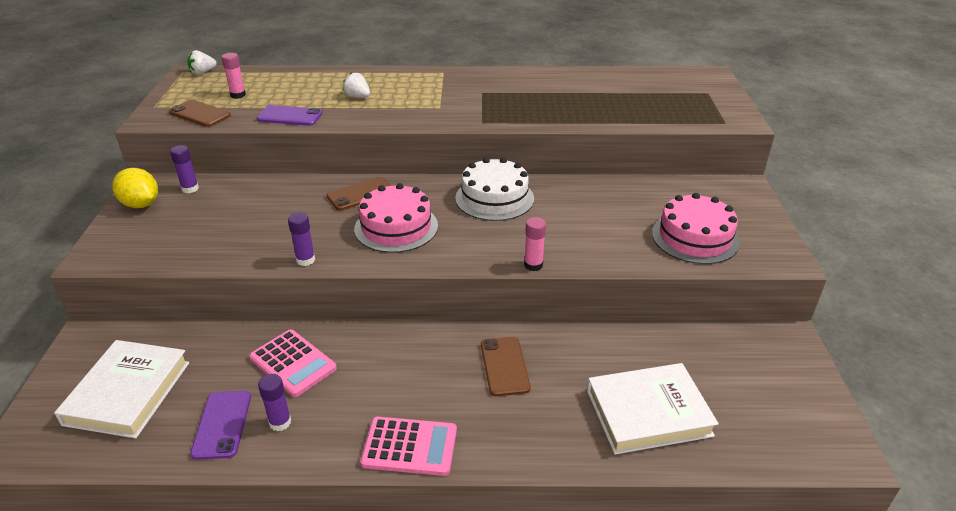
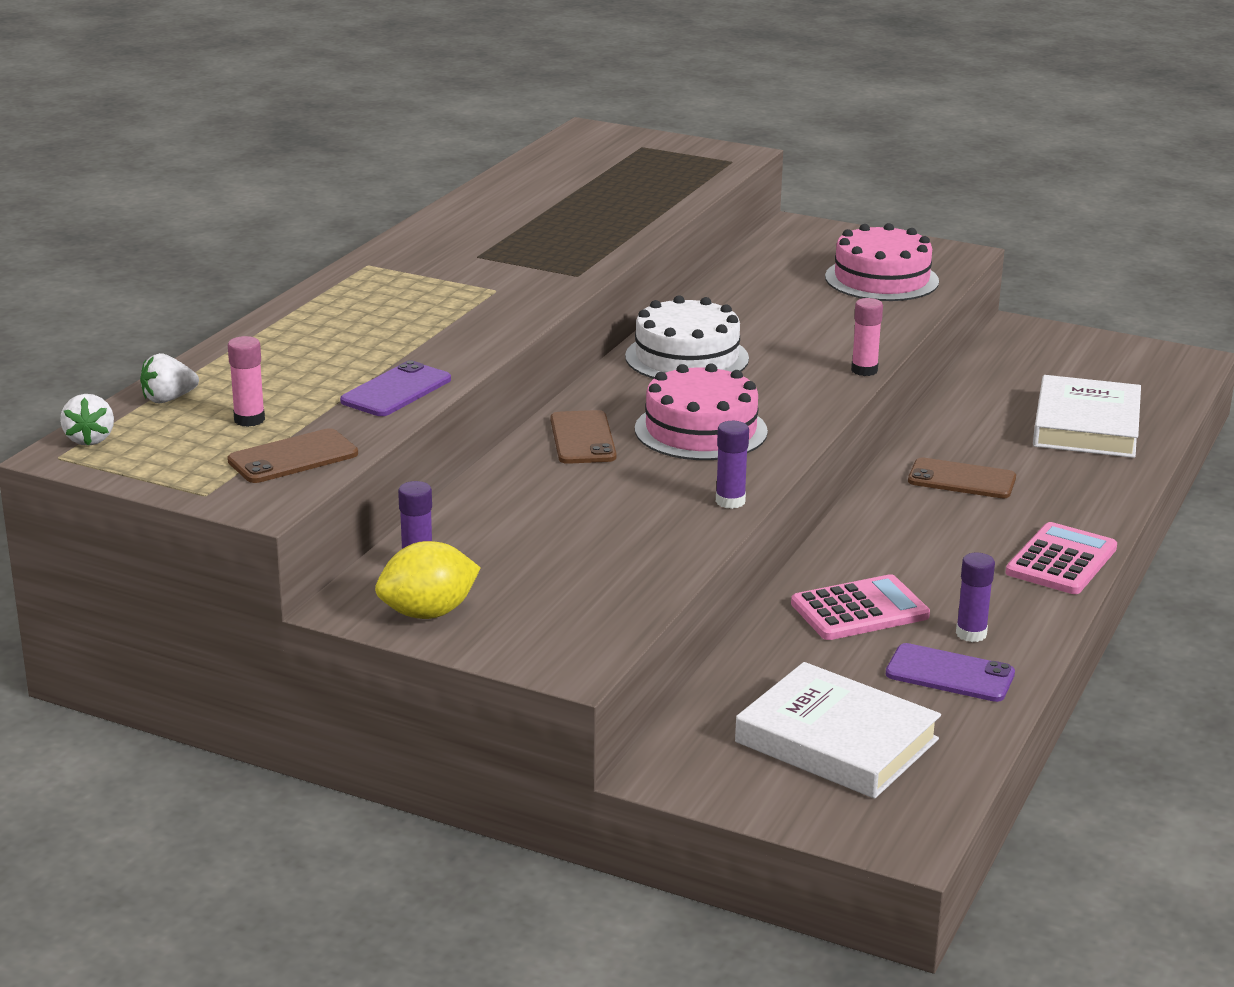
camera: 65 degrees left, 10 degrees down
(357, 97) = (384, 334): white strawberry -> white strawberry (168, 399)

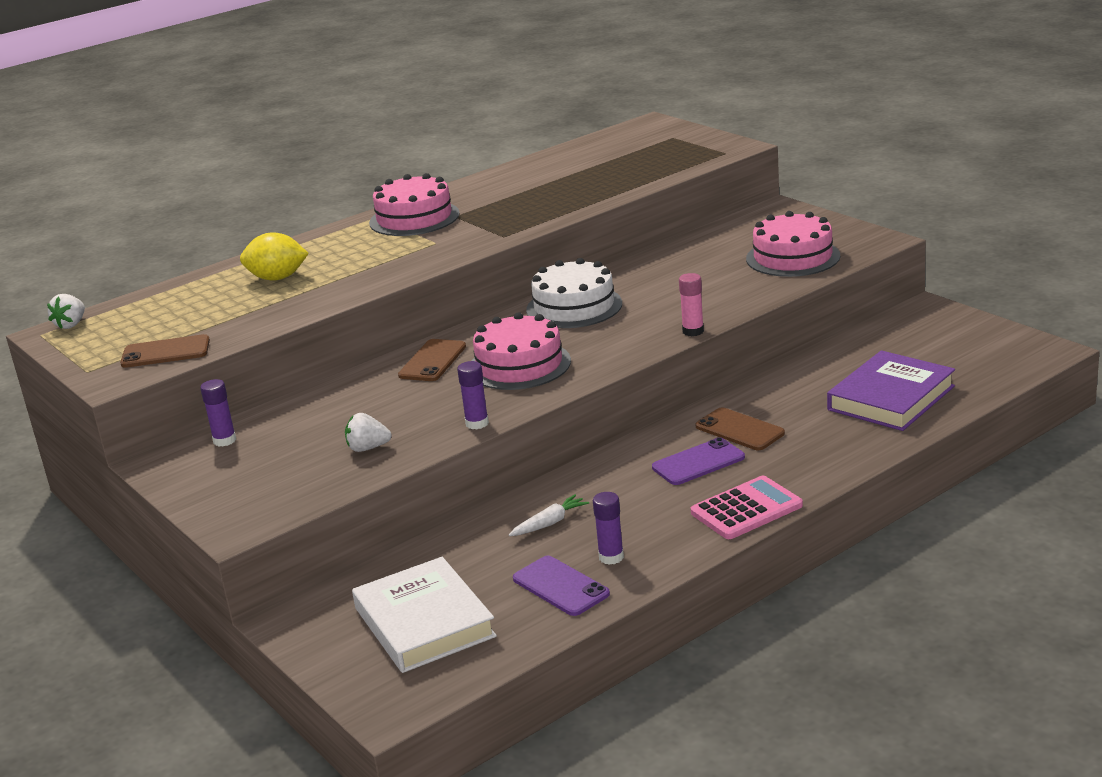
camera: 30 degrees right, 0 degrees up
(168, 399) = (145, 302): white strawberry -> white strawberry (368, 448)
(249, 420) = (173, 322): pink glue stick -> none
(396, 390) = (283, 311): purple phone -> purple phone (698, 462)
(424, 263) = (414, 218): none -> pink cake
(428, 613) = (193, 475): yellow lemon -> yellow lemon (277, 278)
(859, 610) = (549, 523): pink calculator -> white carrot
(1086, 426) = (891, 398): white book -> purple book

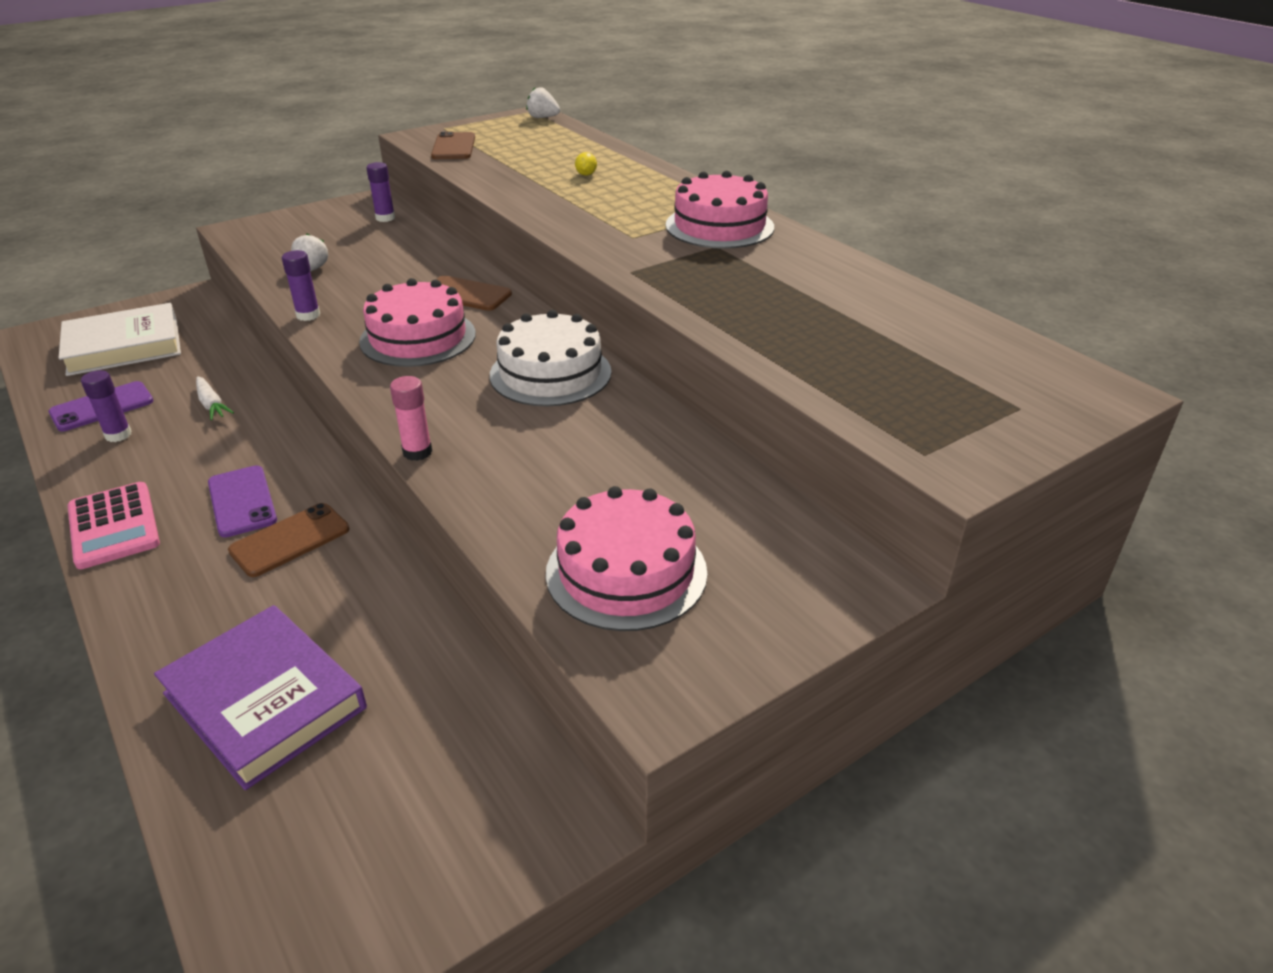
camera: 90 degrees right, 10 degrees up
(277, 278) = (586, 174): yellow lemon -> yellow lemon, size x0.46

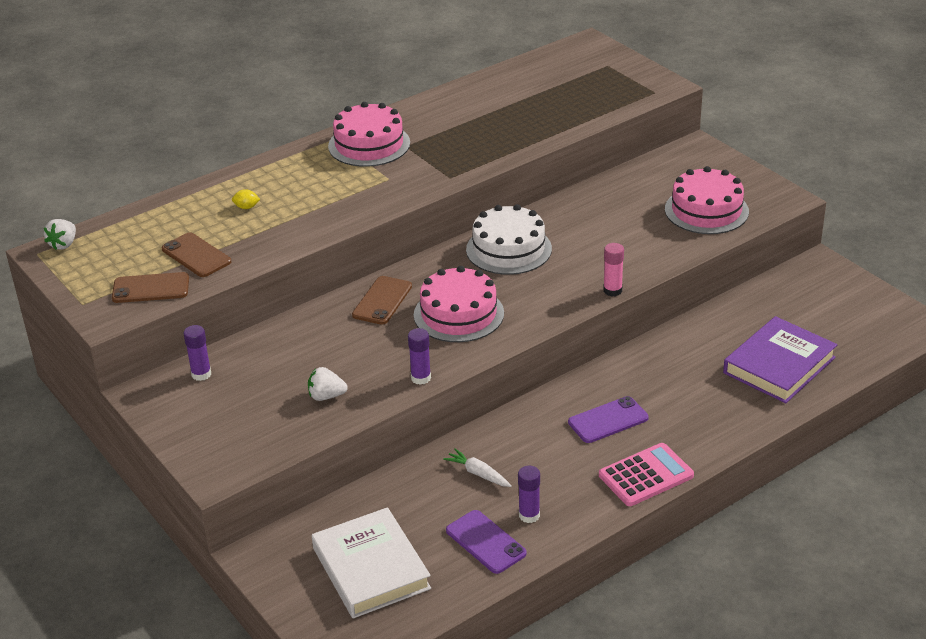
camera: 90 degrees left, 0 degrees up
(212, 404) = (478, 474): white carrot -> white carrot turned 105 degrees counterclockwise
(290, 540) = (645, 387): brown phone -> brown phone (196, 255)

